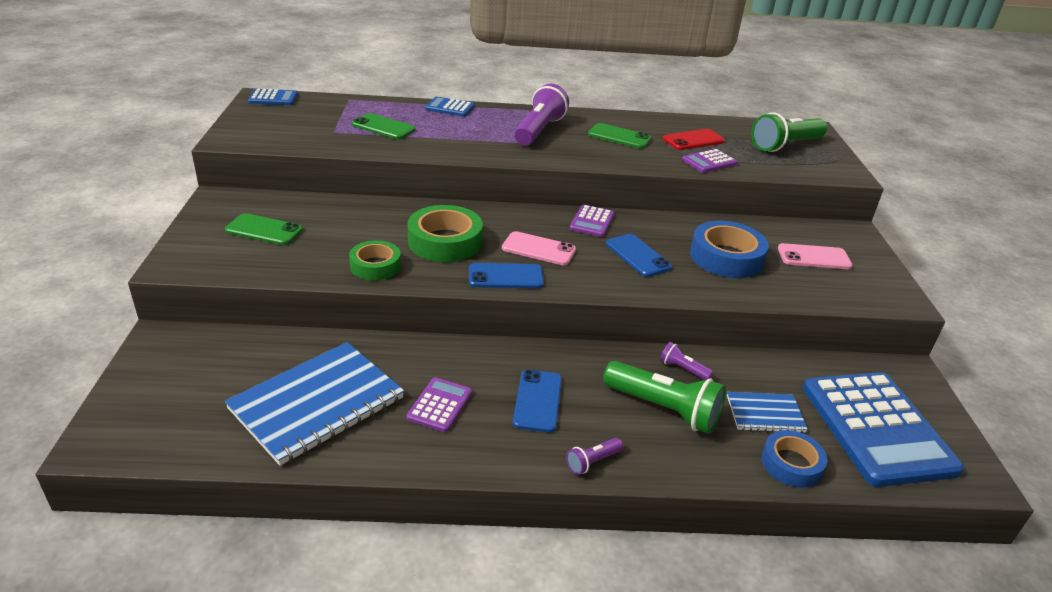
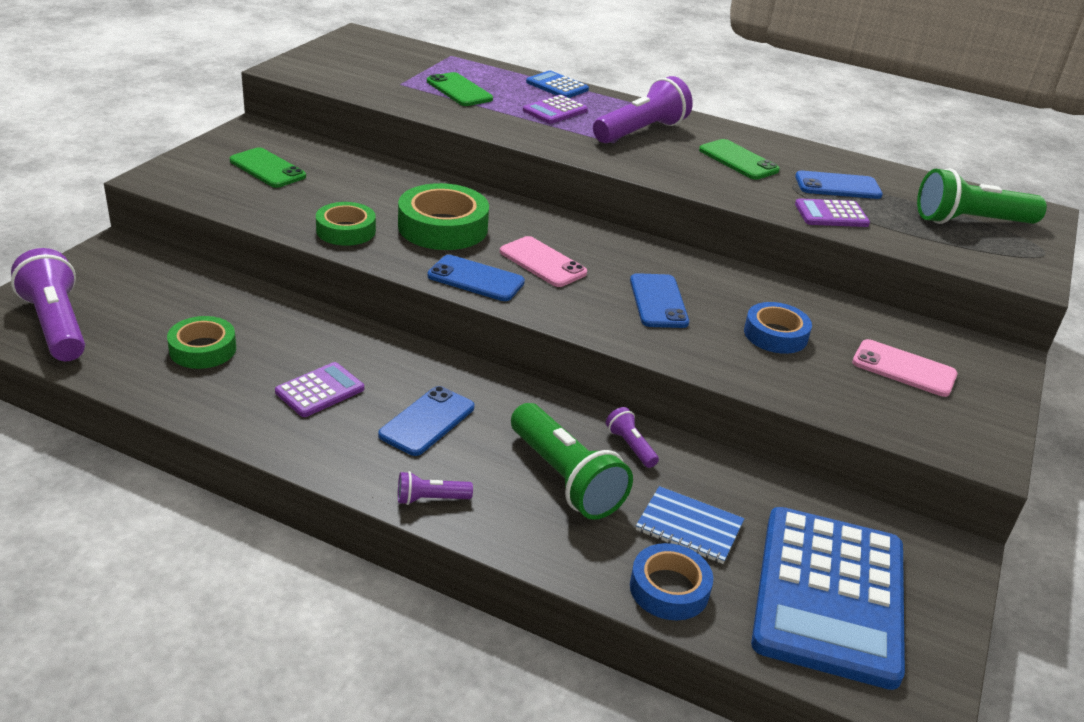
camera: 25 degrees right, 0 degrees up
(167, 427) = (56, 325): none -> purple flashlight
(273, 98) = (370, 38): blue calculator -> none
(317, 403) = (203, 349): blue notebook -> green tape
(592, 221) = (638, 251): purple calculator -> purple calculator (555, 111)
(693, 140) = (838, 186): red phone -> blue phone
(726, 257) = (775, 335): blue tape -> blue tape, size x0.64

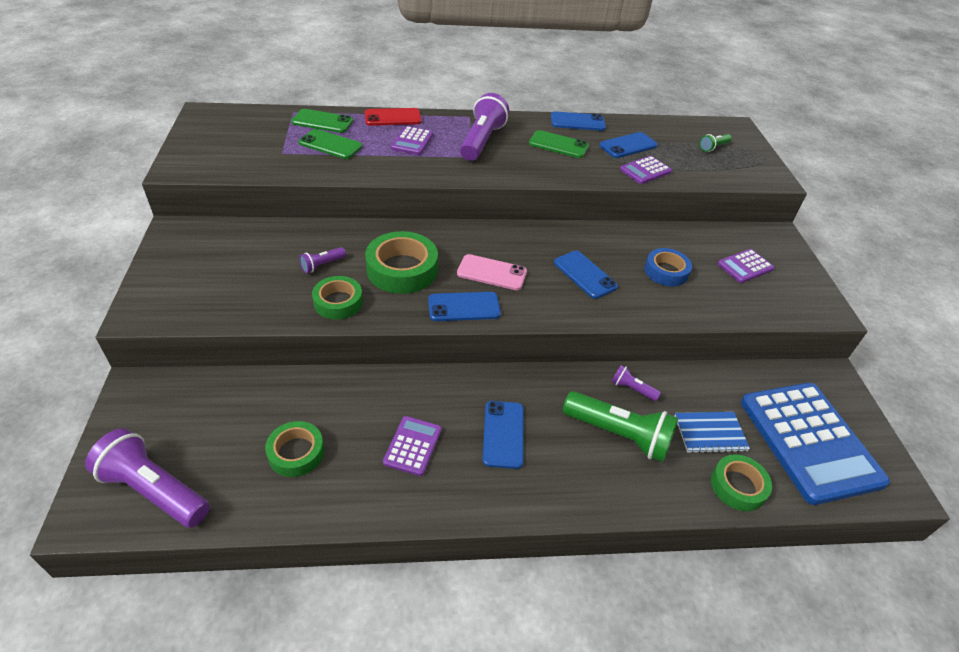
camera: 30 degrees left, 10 degrees up
(267, 169) = (224, 266): green phone -> green phone (322, 122)
(431, 499) = (560, 498): purple flashlight -> purple flashlight (322, 265)
(557, 86) = (393, 117): blue calculator -> red phone
(669, 589) = (738, 486): blue tape -> green tape
(793, 147) = (577, 122): none -> blue phone
(904, 369) = (745, 266): pink phone -> purple calculator
(971, 222) = (713, 147): green flashlight -> green flashlight, size x0.47

